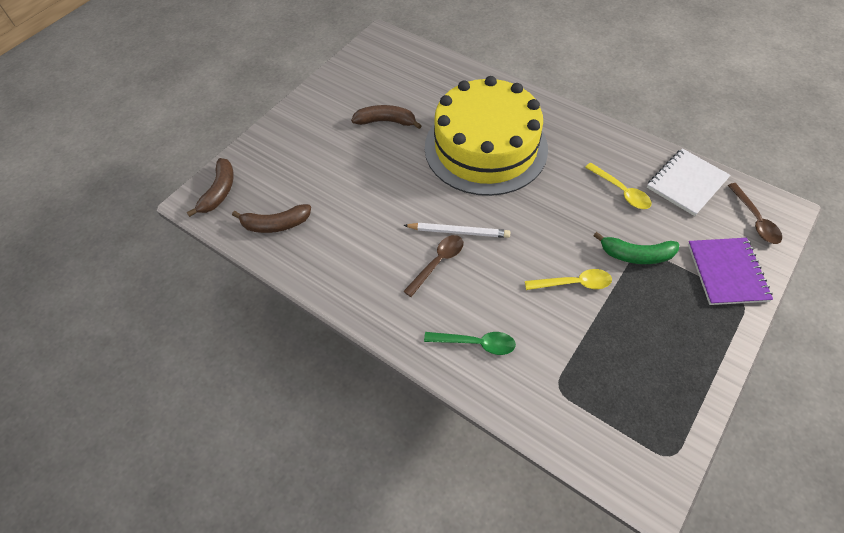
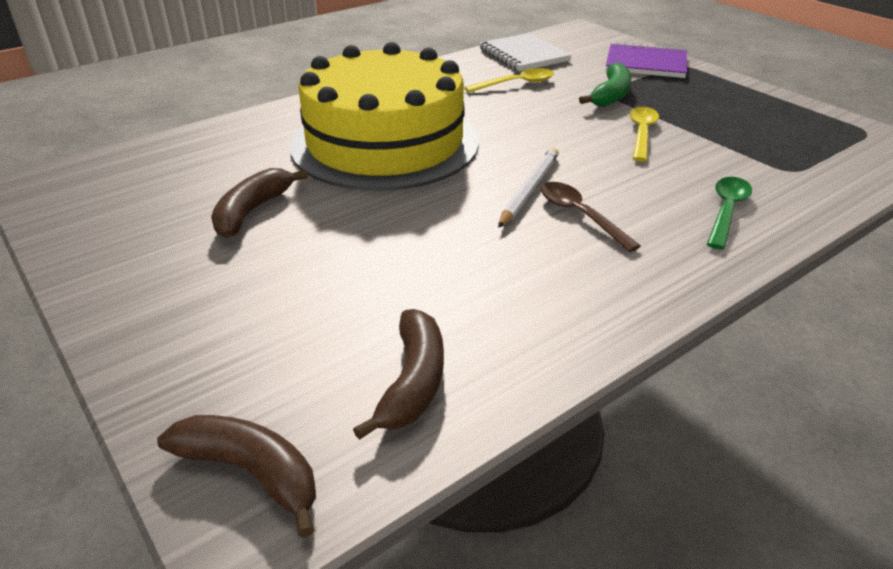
camera: 75 degrees left, 20 degrees down
(755, 220) = (586, 41): brown spoon -> none

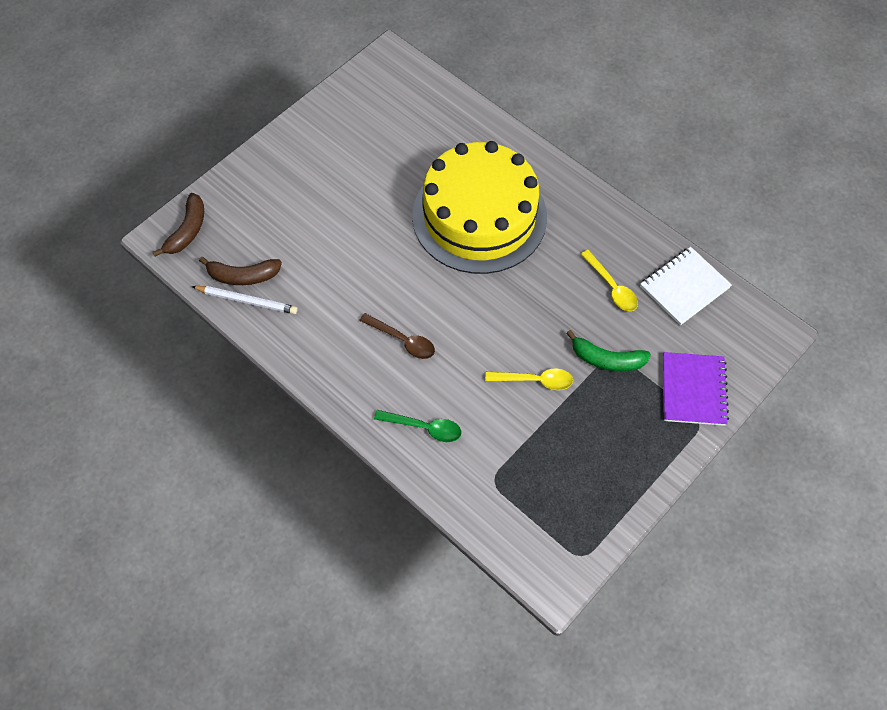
camera: 80 degrees right, 25 degrees up
(252, 211) = (377, 169): brown banana -> none
(529, 189) = (430, 310): white pencil -> white pencil (247, 301)
(580, 215) = (402, 340): brown spoon -> brown spoon turned 75 degrees clockwise

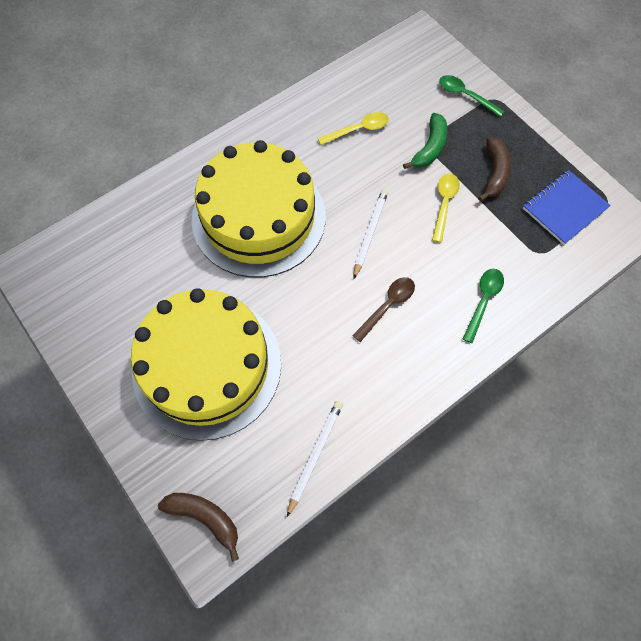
camera: 80 degrees left, 5 degrees up
(243, 276) = (282, 457): brown banana -> brown banana (494, 173)
(318, 205) = (207, 366): none -> yellow cake
(483, 315) = (370, 233): none -> white pencil
(559, 506) = (564, 208): none -> blue notebook
(684, 287) = (368, 80): white notebook -> none
(693, 390) = (465, 96): purple notebook -> green spoon

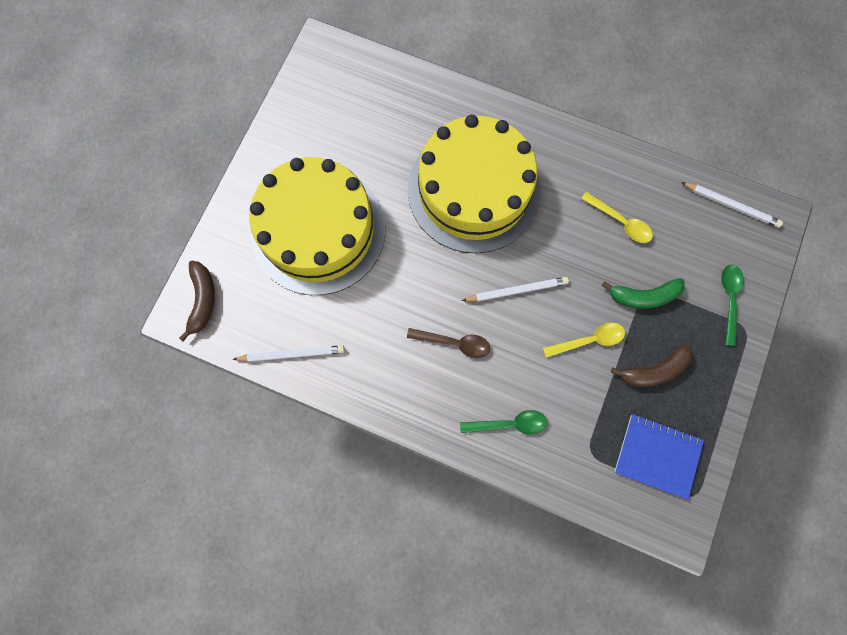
camera: 60 degrees right, 10 degrees up
(392, 55) = (731, 205): none -> white pencil

